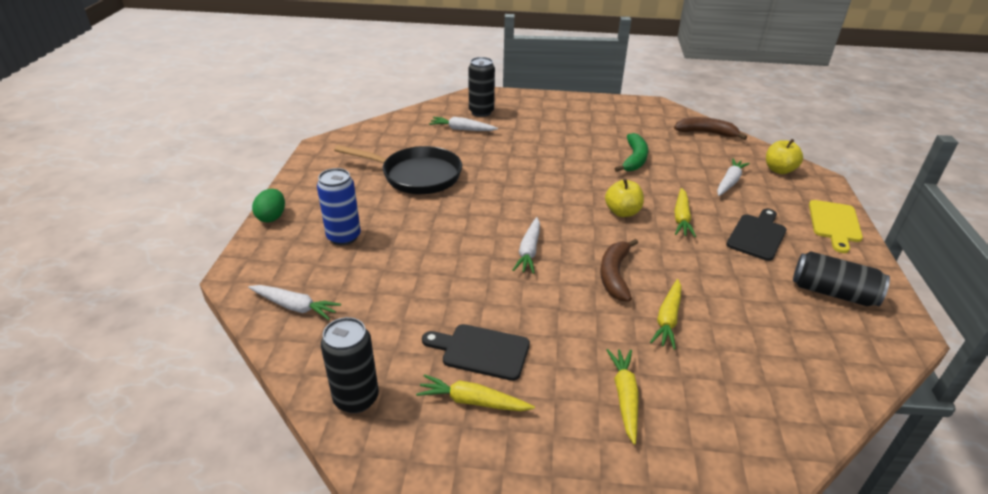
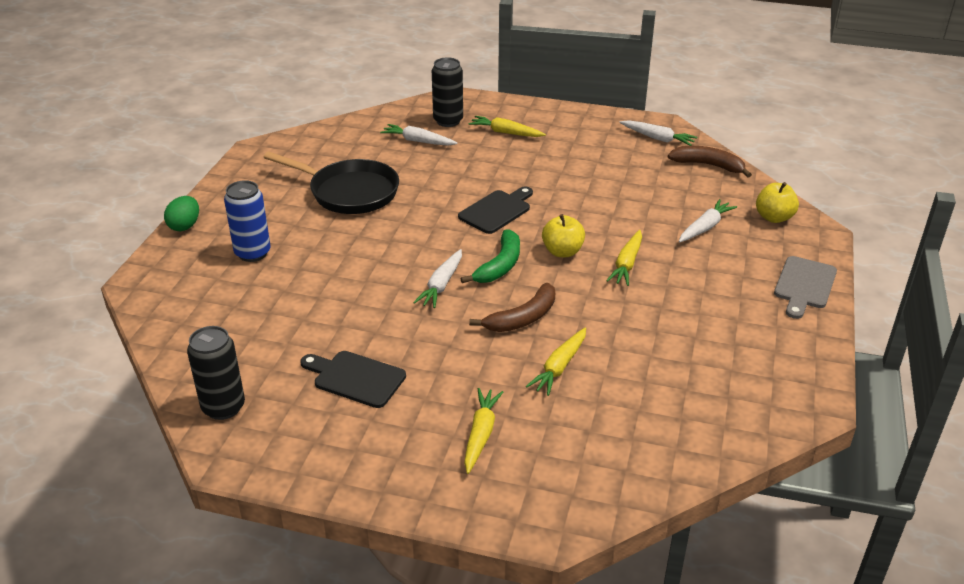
camera: 10 degrees right, 0 degrees up
(295, 306) = (187, 318): white carrot -> white carrot (657, 138)
(473, 401) = (332, 422): yellow carrot -> yellow carrot (506, 133)
(614, 275) = (523, 318): brown banana -> brown banana turned 150 degrees counterclockwise
(634, 159) = (605, 191): green banana -> green banana (500, 265)
(757, 235) = (705, 290): black cutting board -> black cutting board (497, 211)
(833, 293) = (756, 359): black can -> none
(834, 223) = (804, 285): yellow cutting board -> grey cutting board

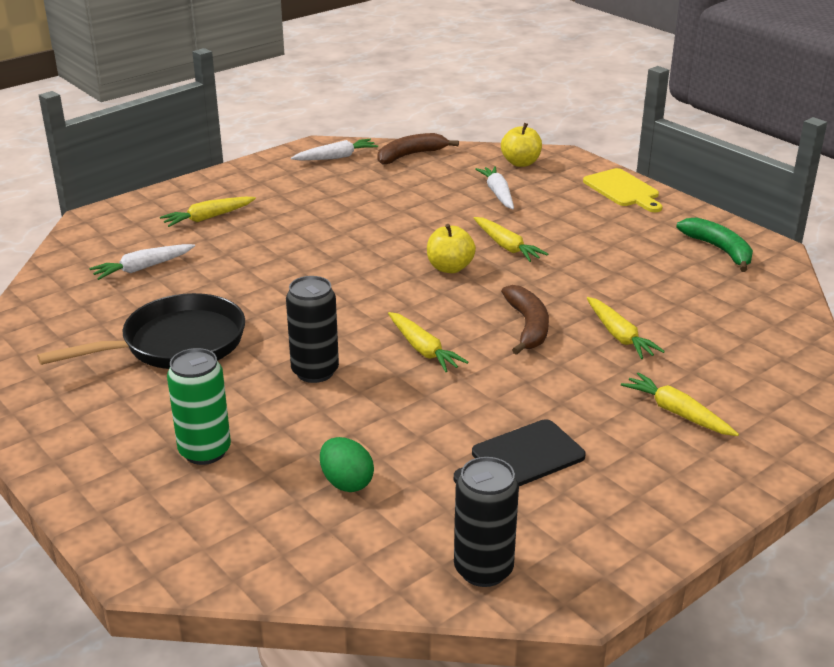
camera: 55 degrees left, 5 degrees down
(185, 226) = (69, 486): green egg -> green egg (346, 482)
(252, 253) = (205, 451): blue can -> green can
(441, 285) = (423, 349): white carrot -> yellow carrot
(448, 121) = (132, 238): black can -> black can (315, 371)
(497, 211) = (338, 274): black cutting board -> none
(500, 265) = (431, 306): green banana -> green banana (719, 250)
(804, 285) = (623, 190): grey cutting board -> yellow cutting board

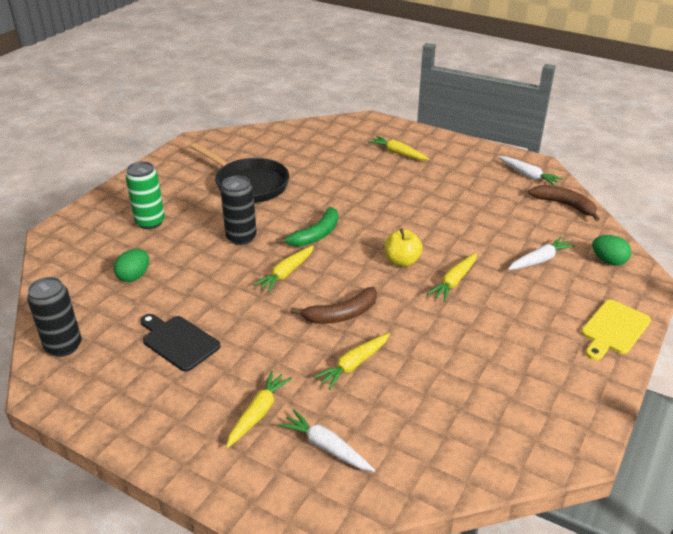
camera: 70 degrees right, 5 degrees up
(143, 268) = (323, 151): white carrot -> white carrot (326, 447)
(520, 163) = (608, 261): yellow apple -> green egg
(719, 250) = (546, 410): green banana -> green banana (316, 235)

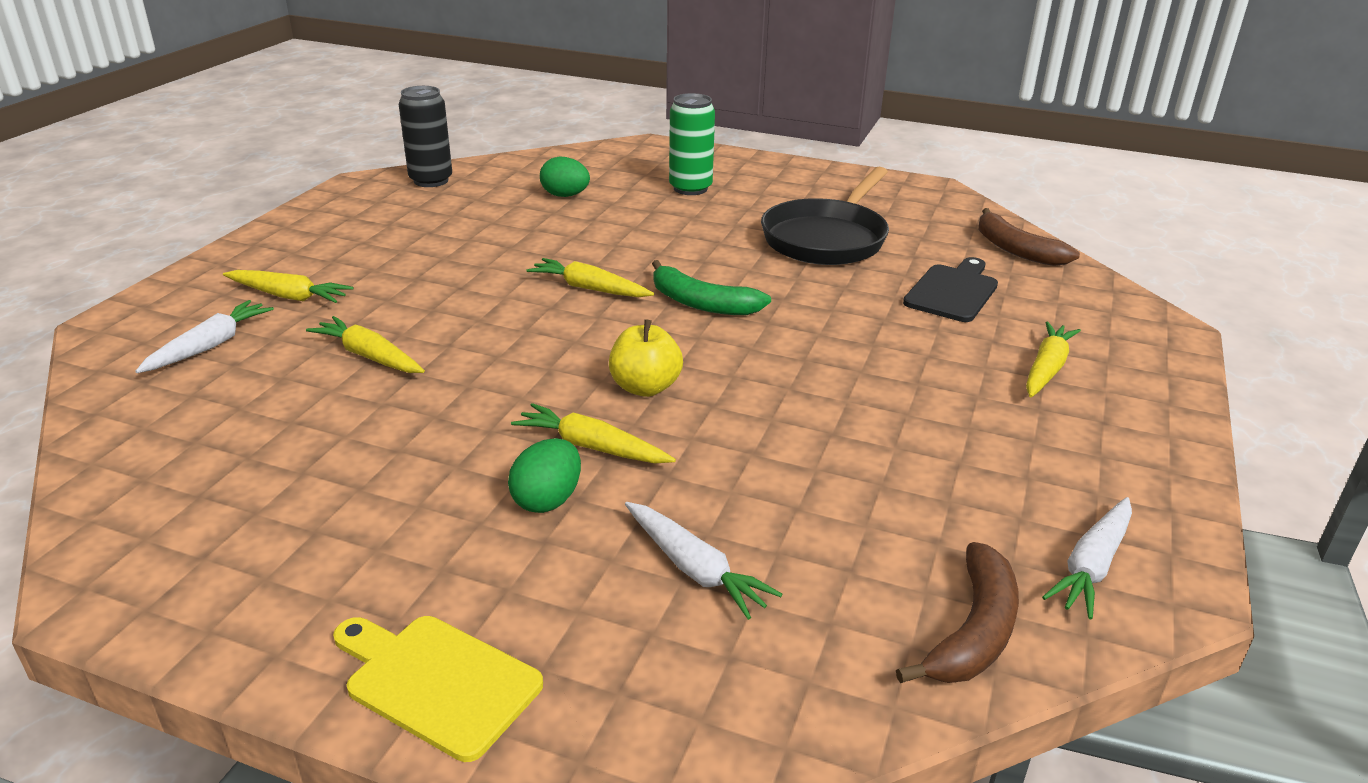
camera: 80 degrees right, 5 degrees down
(178, 341) = (434, 235): black cutting board -> black cutting board (953, 291)
(241, 237) = (673, 248): black can -> none
(341, 314) = (489, 339): brown banana -> brown banana (1015, 250)
(608, 261) = (723, 702): green egg -> green egg (547, 500)

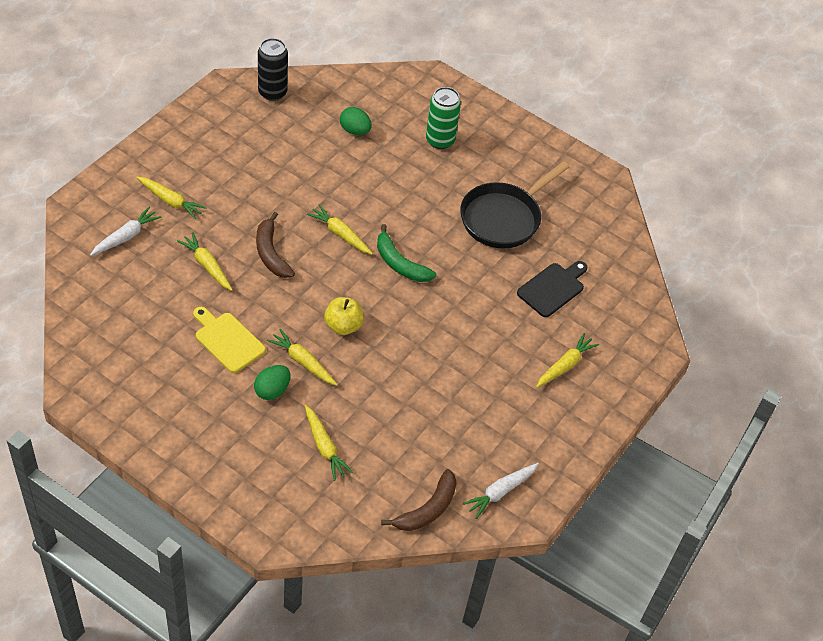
camera: 10 degrees right, 20 degrees up
(437, 681) = (204, 473): yellow cutting board -> yellow cutting board (227, 340)
(694, 569) = (324, 447): white carrot -> yellow carrot
(1015, 250) = (617, 257): brown banana -> brown banana (271, 253)

